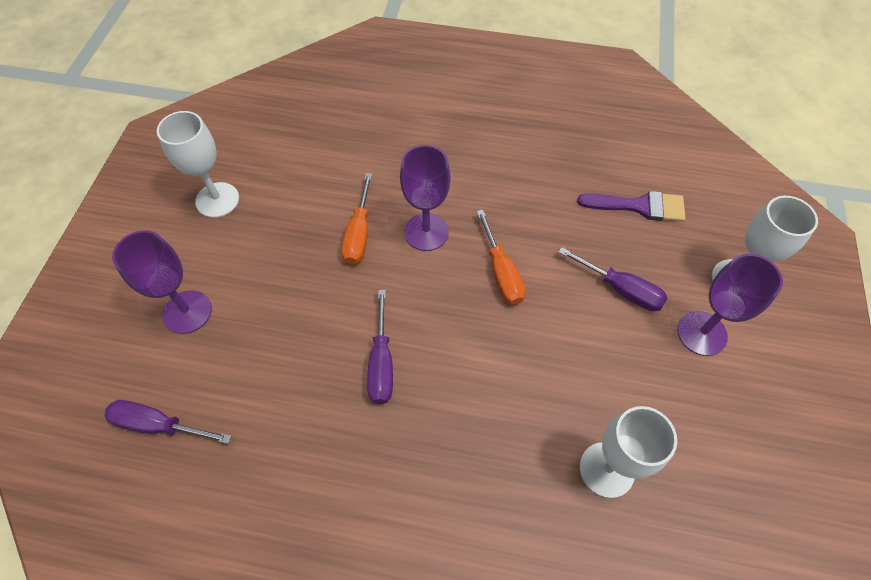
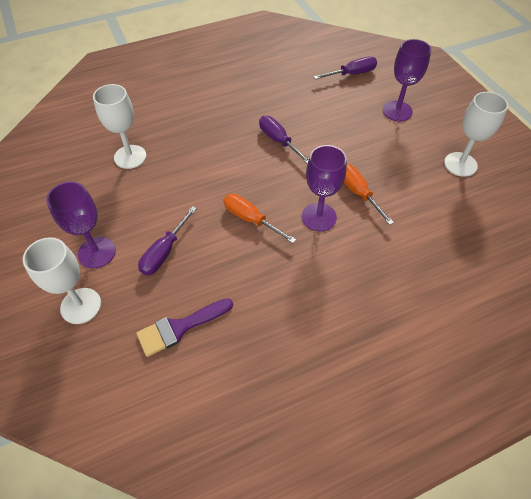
camera: 145 degrees right, 5 degrees down
(620, 289) = (164, 252): purple screwdriver -> purple screwdriver turned 60 degrees counterclockwise

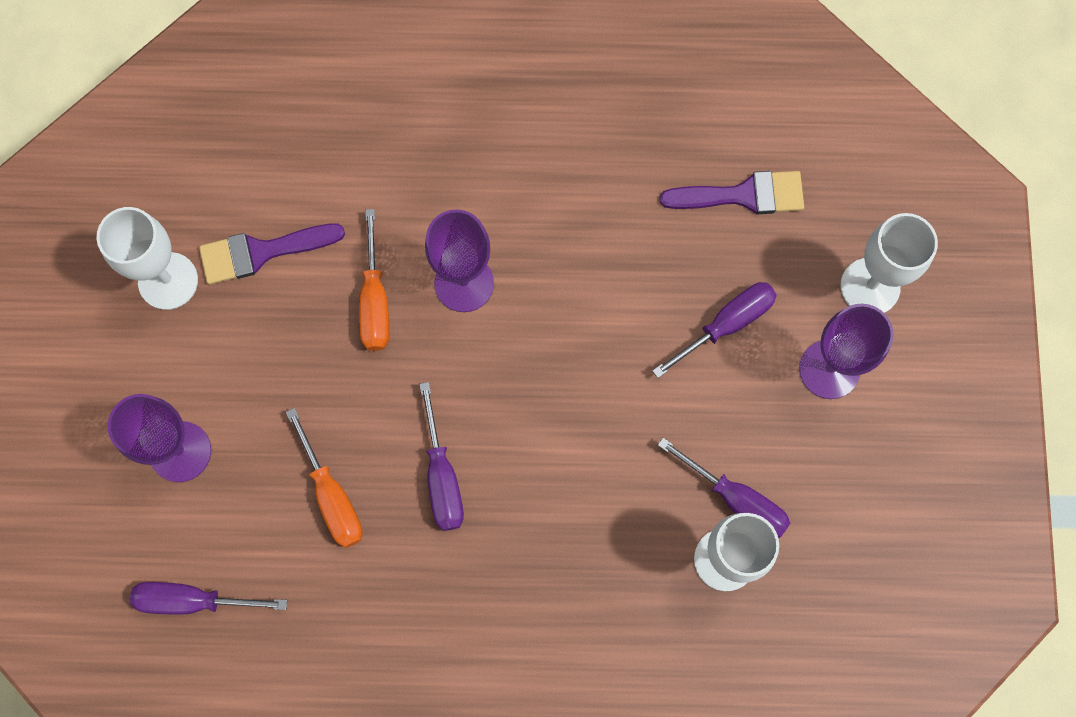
camera: 155 degrees left, 20 degrees up
(132, 180) = (735, 499): none -> purple screwdriver
(251, 219) = (571, 326): orange screwdriver -> orange screwdriver (331, 495)
(429, 191) = (261, 252): none -> purple brush

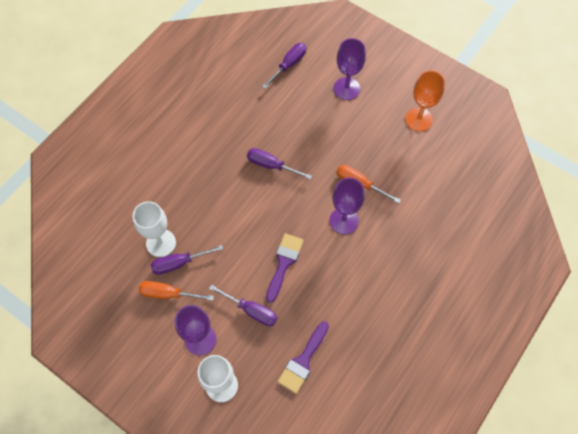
camera: 125 degrees right, 10 degrees down
(168, 281) = (418, 119): white goblet -> orange goblet
(261, 252) = (409, 156): purple brush -> purple brush (284, 263)
(331, 495) = (293, 126): orange screwdriver -> orange screwdriver (168, 294)
(726, 325) = (251, 310): purple screwdriver -> purple screwdriver turned 60 degrees counterclockwise

